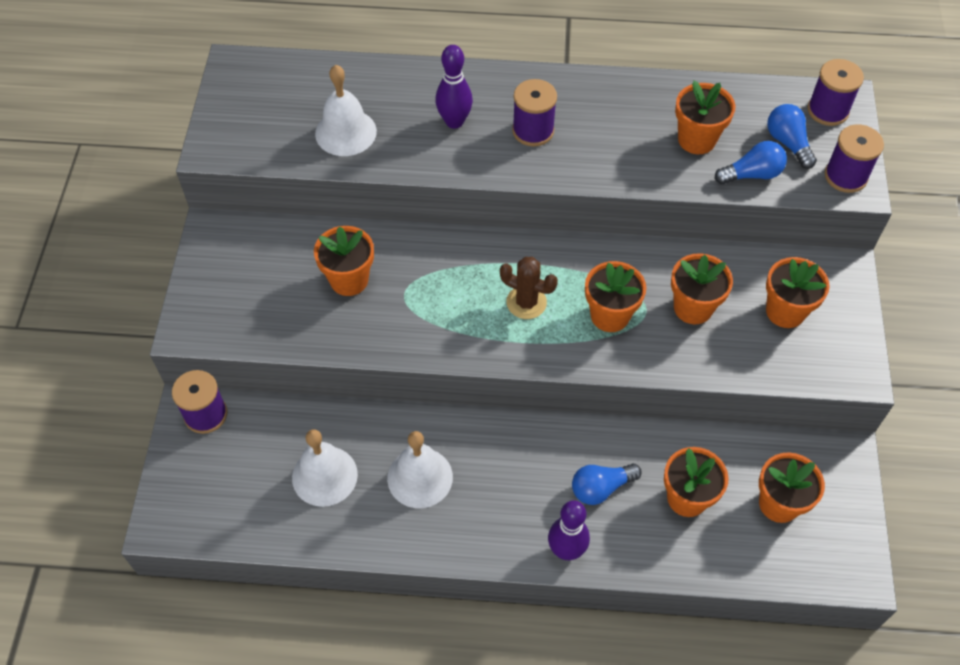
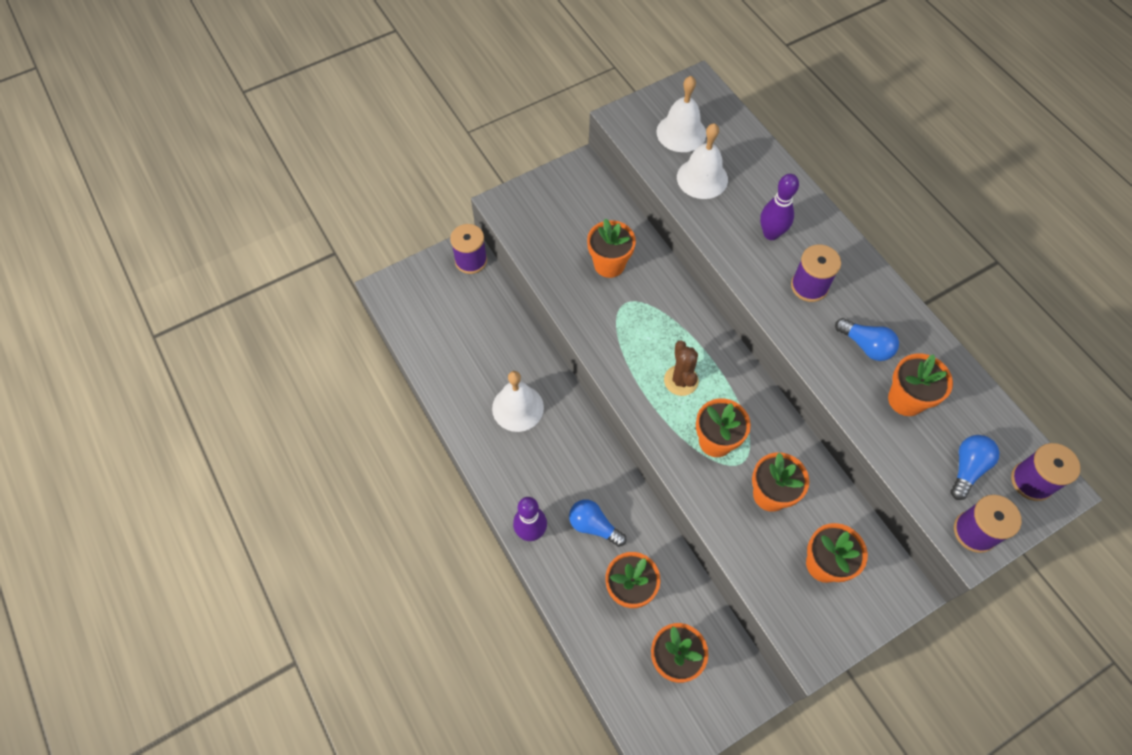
camera: 55 degrees right, 5 degrees up
(324, 476) = (478, 352): white bell -> white bell (681, 132)
(752, 174) = (909, 458): blue light bulb -> blue light bulb (865, 345)

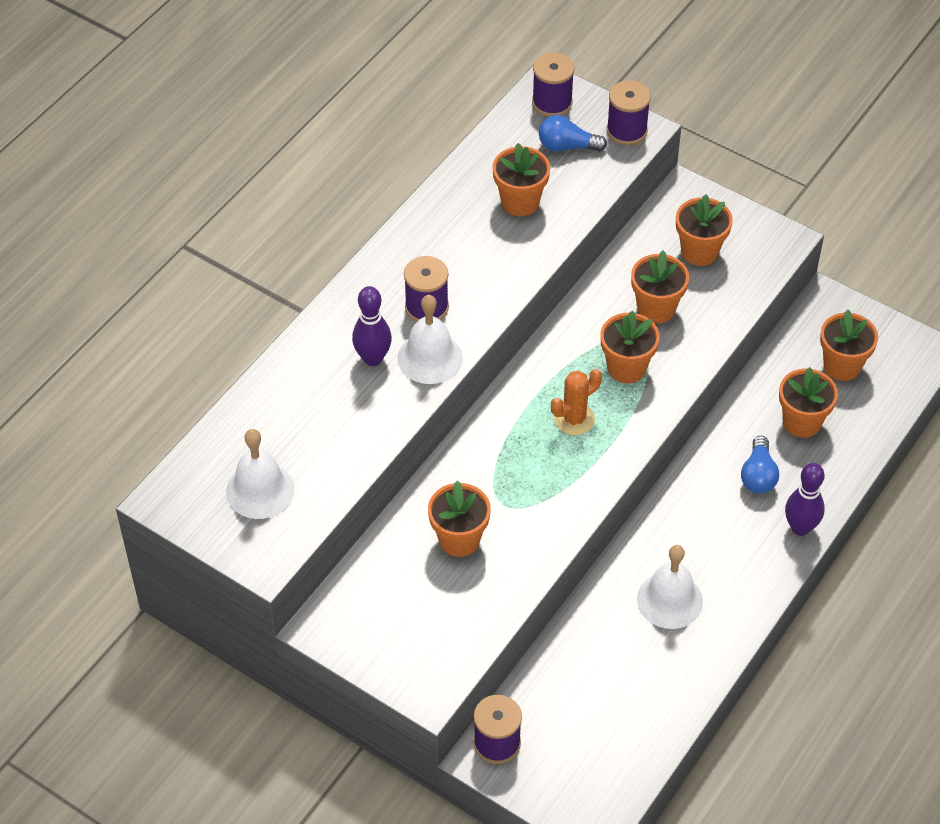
camera: 115 degrees left, 10 degrees down
(681, 380) = (574, 419): brown cactus -> orange cactus
(702, 178) = (324, 446): white bell -> white bell (430, 358)
(865, 345) = (475, 245): blue light bulb -> none

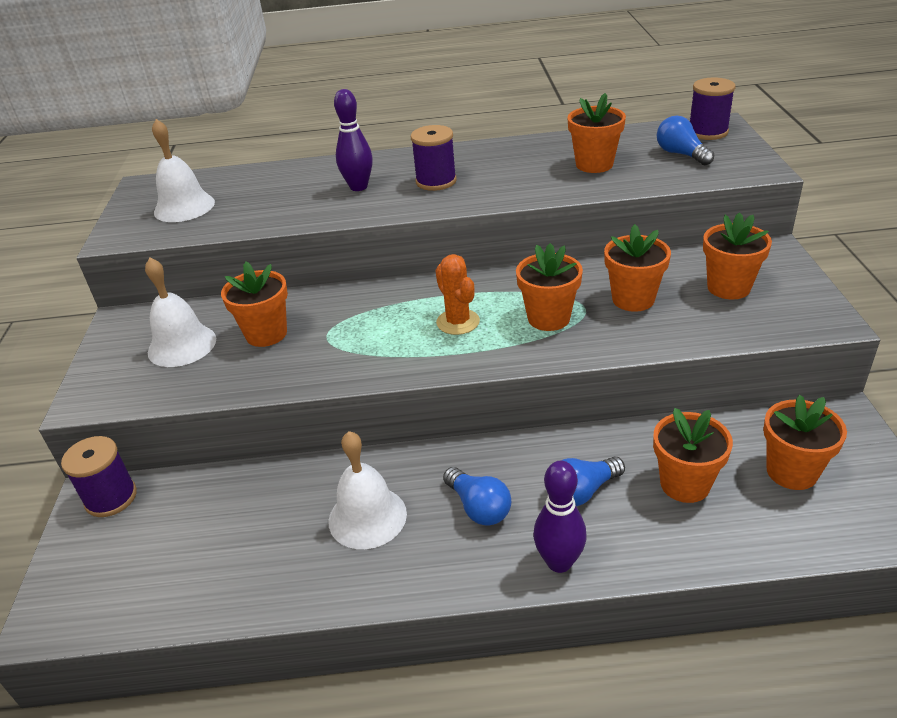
camera: 55 degrees right, 15 degrees down
(430, 358) = (389, 203): white bell -> white bell (182, 345)
(574, 419) = (458, 322): orange cactus -> orange cactus turned 45 degrees clockwise
(626, 130) = (746, 165): purple spool -> none
(719, 536) = (478, 507): none -> blue light bulb

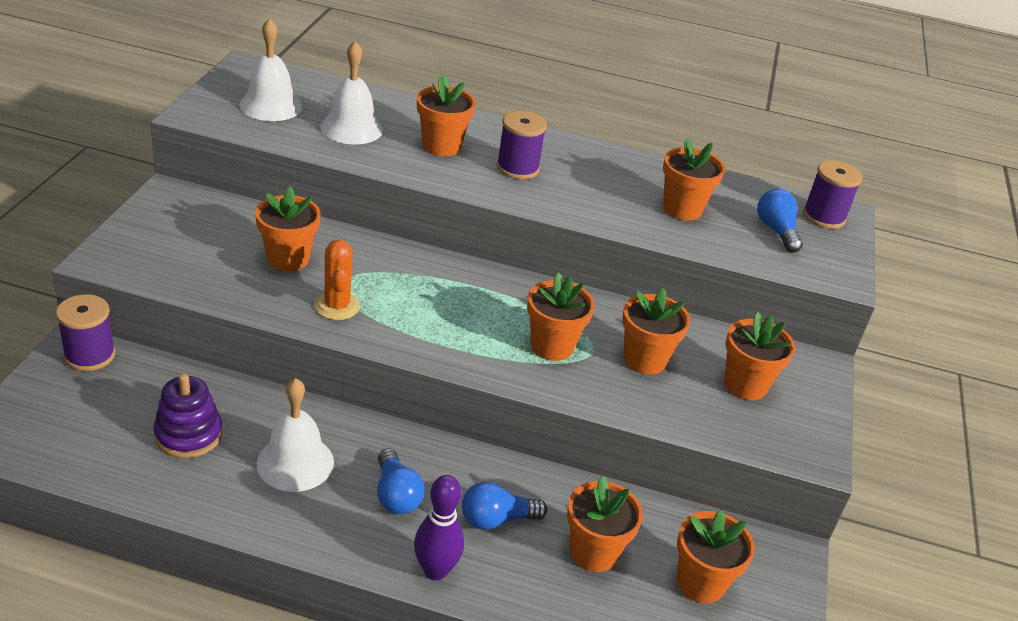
camera: 10 degrees right, 0 degrees up
(182, 345) = (209, 240): white bell -> white bell (351, 128)
(249, 533) = (188, 434): none -> purple stacking toy
(358, 187) = (441, 146): purple bowling pin -> orange flower pot
(458, 322) = (466, 316): orange cactus -> orange cactus (337, 306)

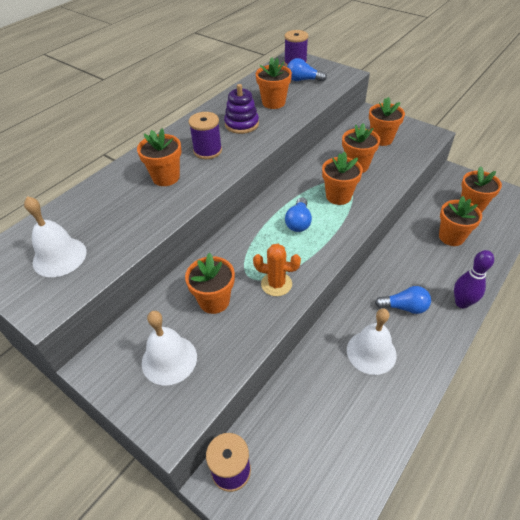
camera: 60 degrees left, 10 degrees up
(188, 434) = (335, 410): purple stacking toy -> purple stacking toy (241, 124)
(351, 128) = (119, 216): white bell -> white bell (169, 359)
(497, 519) = (427, 268): blue light bulb -> blue light bulb (298, 222)

